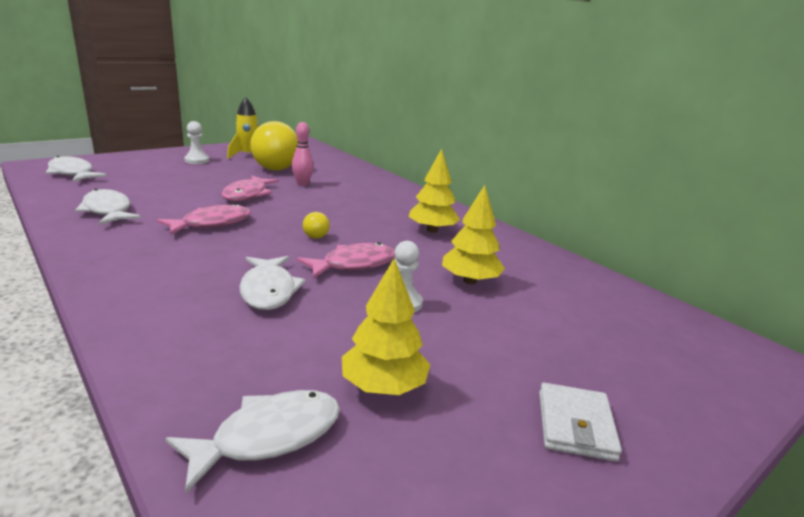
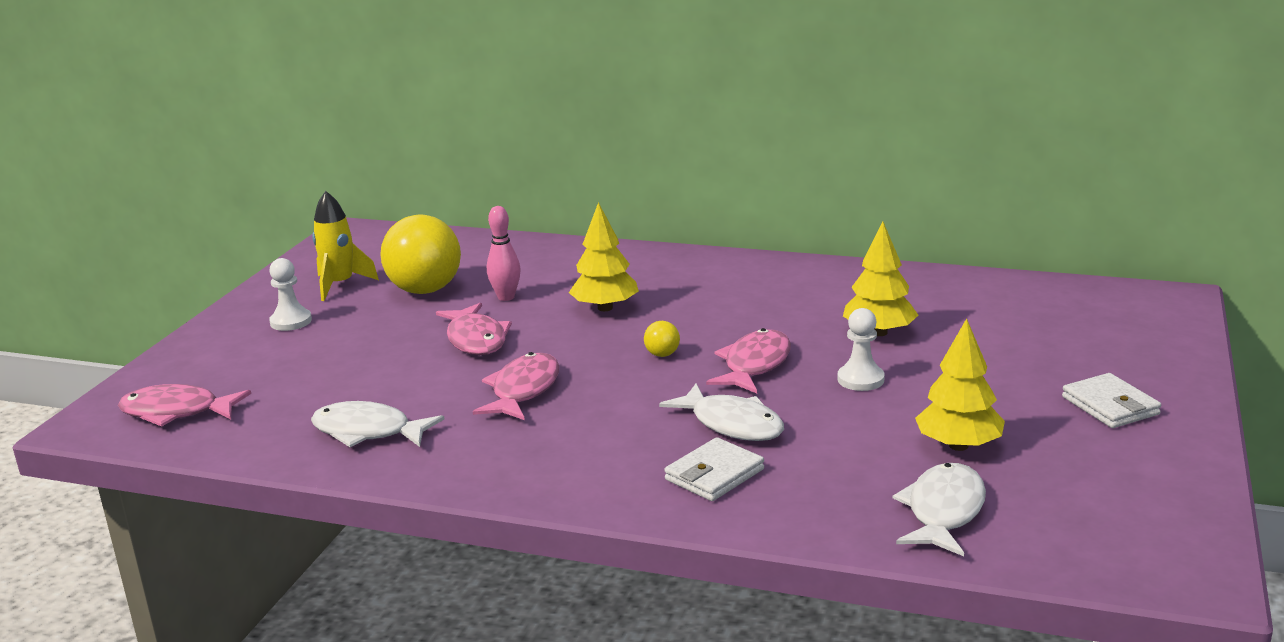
camera: 30 degrees left, 0 degrees up
(72, 173) = (177, 412): white fish -> pink fish
(191, 315) = (714, 475): none -> white wallet
(432, 230) = (756, 294): yellow tree -> yellow tree (605, 308)

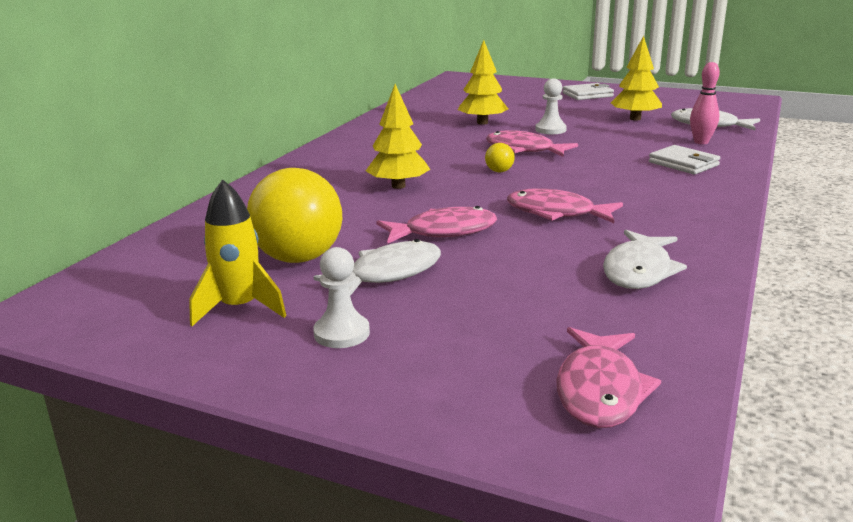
camera: 85 degrees left, 0 degrees up
(506, 297) = (347, 221): pink bowling pin -> pink bowling pin (701, 142)
(732, 424) = (613, 158): white fish -> white fish (389, 274)

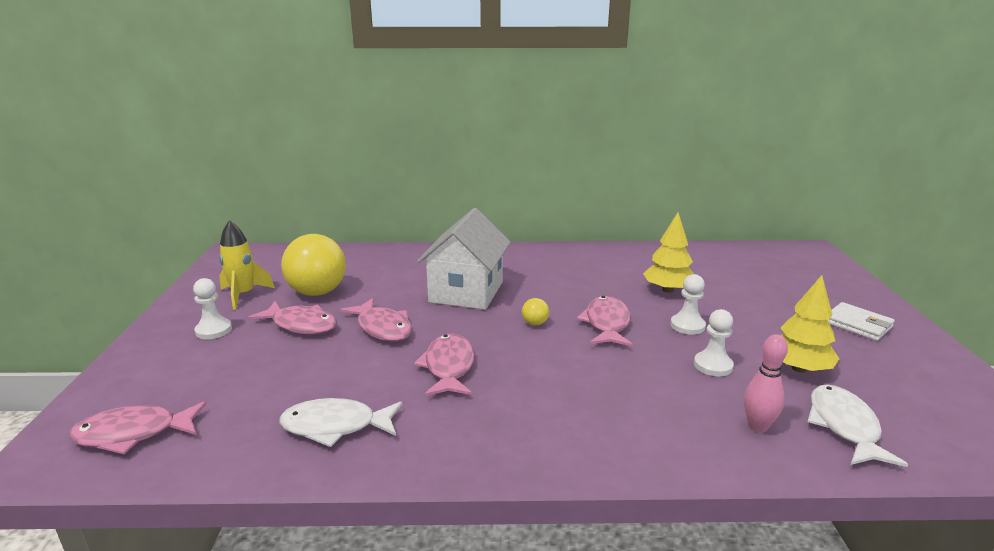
camera: 65 degrees right, 0 degrees up
(389, 274) = (301, 325): white fish -> pink fish
(398, 186) = (466, 292): yellow tree -> white house
(616, 136) = (713, 365): none -> white pawn
(683, 164) = (654, 421): white wallet -> none

